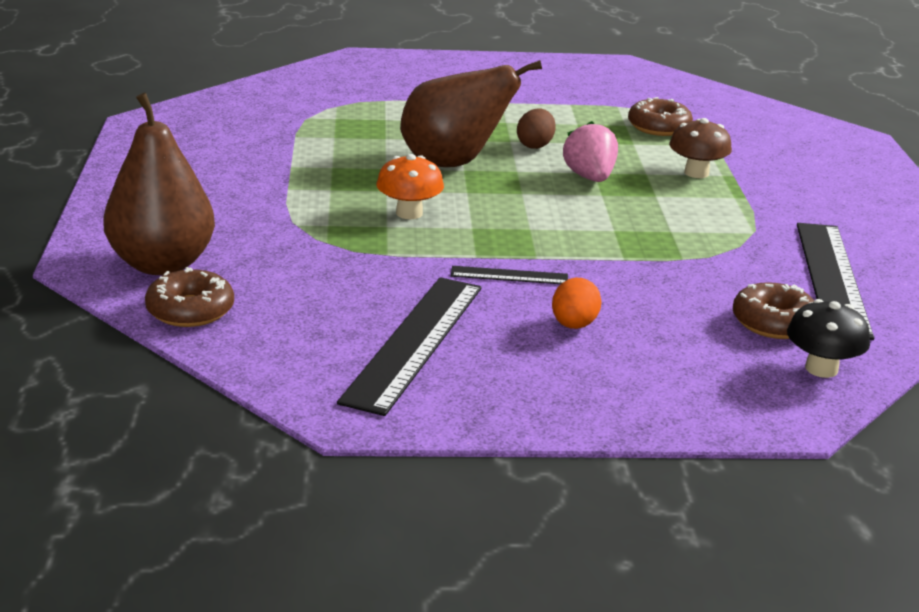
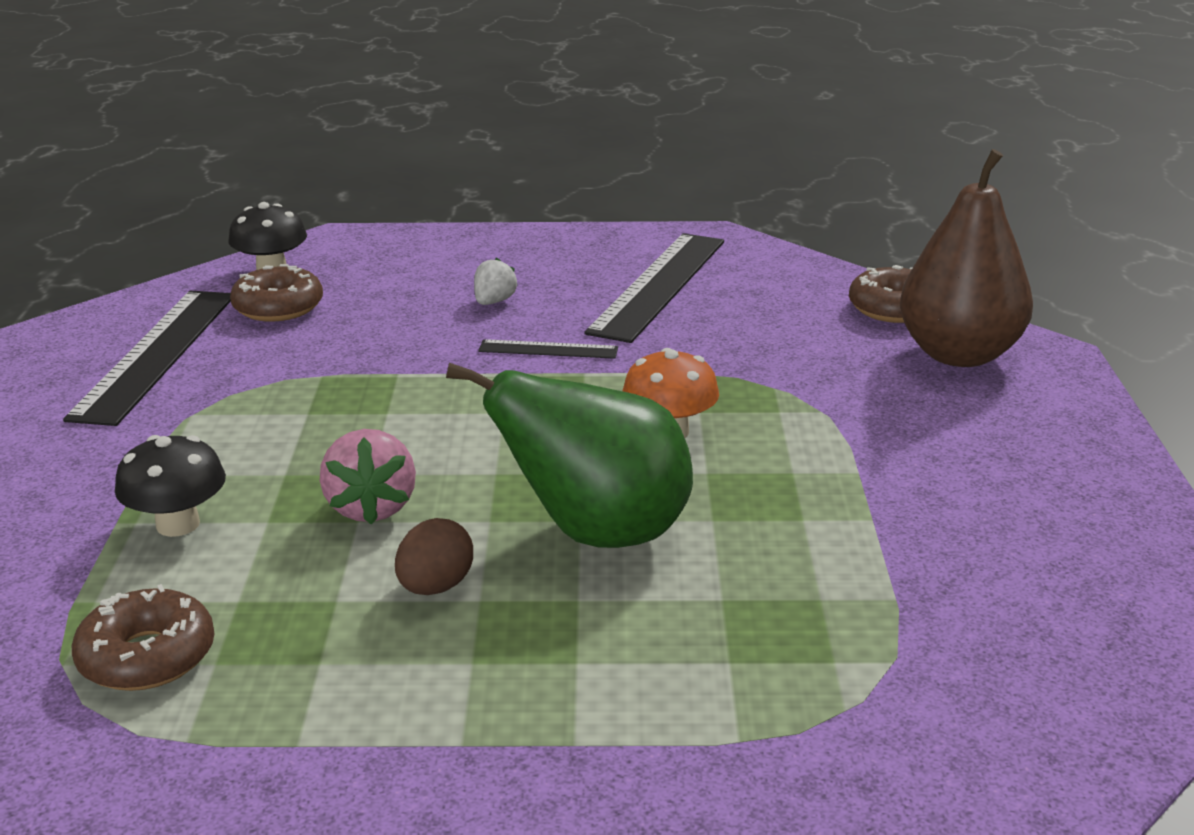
camera: 175 degrees left, 0 degrees up
(453, 163) = (597, 533): brown pear -> green pear
(574, 325) = (494, 302): orange egg -> white strawberry
(696, 173) = (178, 524): brown mushroom -> black mushroom

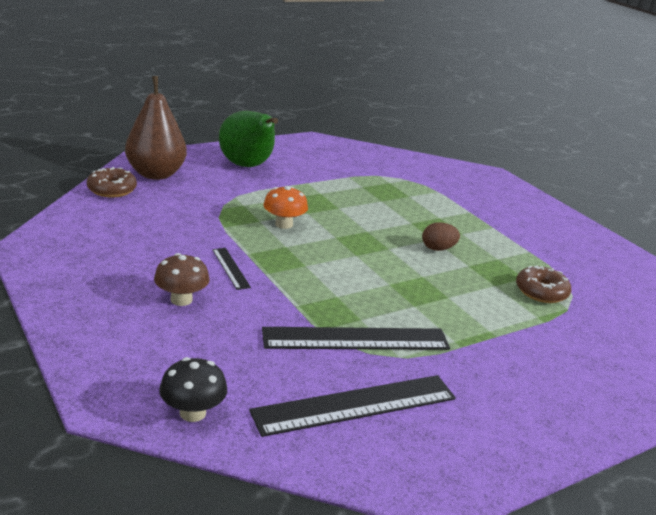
camera: 125 degrees left, 0 degrees up
(178, 524) = (477, 318): black mushroom -> none
(278, 307) = (251, 382): brown donut -> none
(371, 508) = (411, 276): pink strawberry -> none
(494, 302) = (181, 300): white strawberry -> brown mushroom
(597, 533) = (372, 226): green pear -> green pear (247, 166)
(659, 285) = (120, 252): black ruler -> black ruler (356, 339)

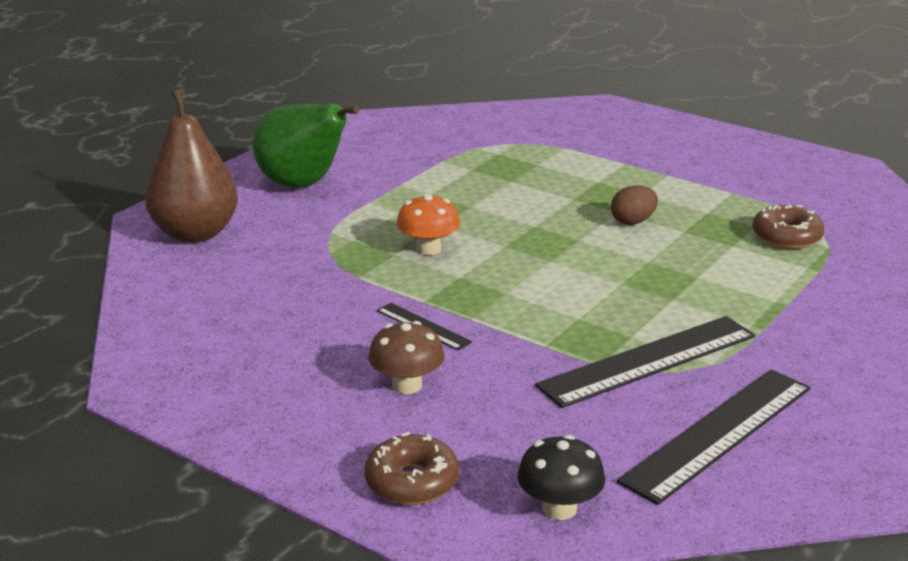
camera: 20 degrees left, 0 degrees up
(112, 189) = (160, 273): brown donut -> brown donut (412, 481)

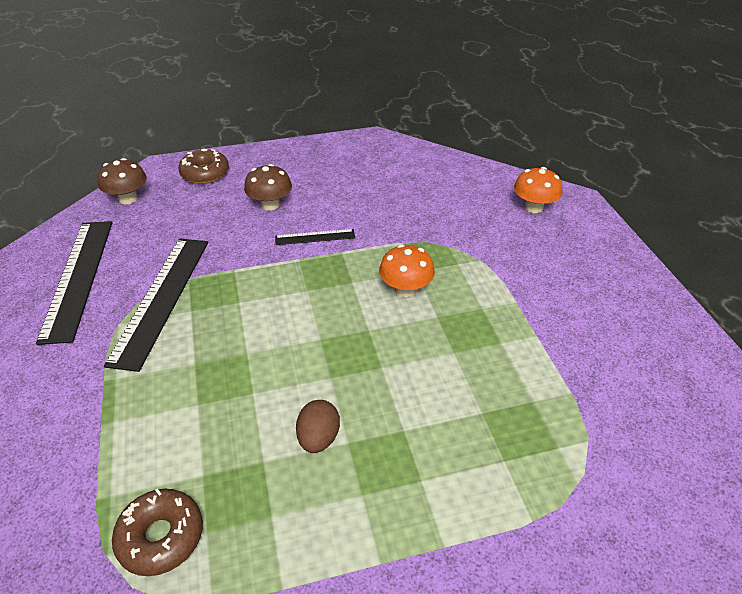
camera: 130 degrees right, 15 degrees up
(195, 233) = (533, 207): brown pear -> orange mushroom
(303, 185) = (580, 283): green pear -> none
(559, 508) = (128, 198): black mushroom -> brown mushroom

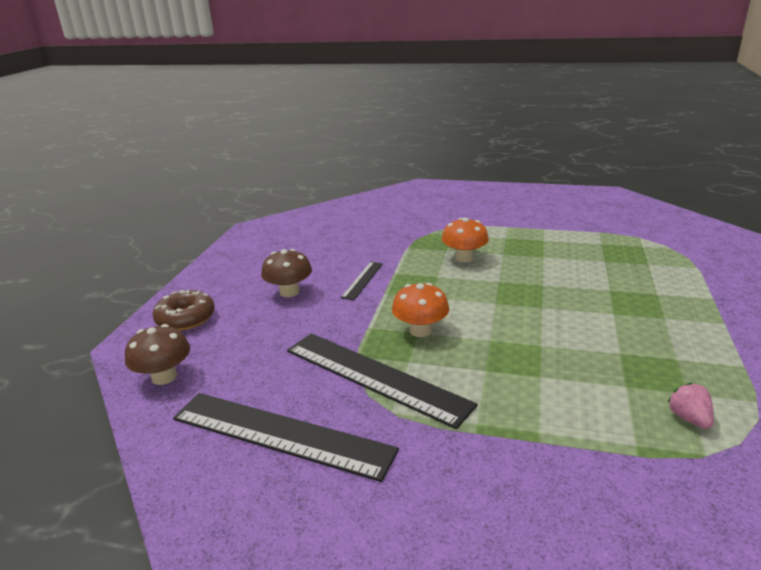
camera: 60 degrees left, 15 degrees down
(161, 537) = (689, 418): brown donut -> pink strawberry
(318, 438) = (604, 324): brown egg -> none
(533, 207) = (415, 198): orange mushroom -> orange mushroom (420, 330)

